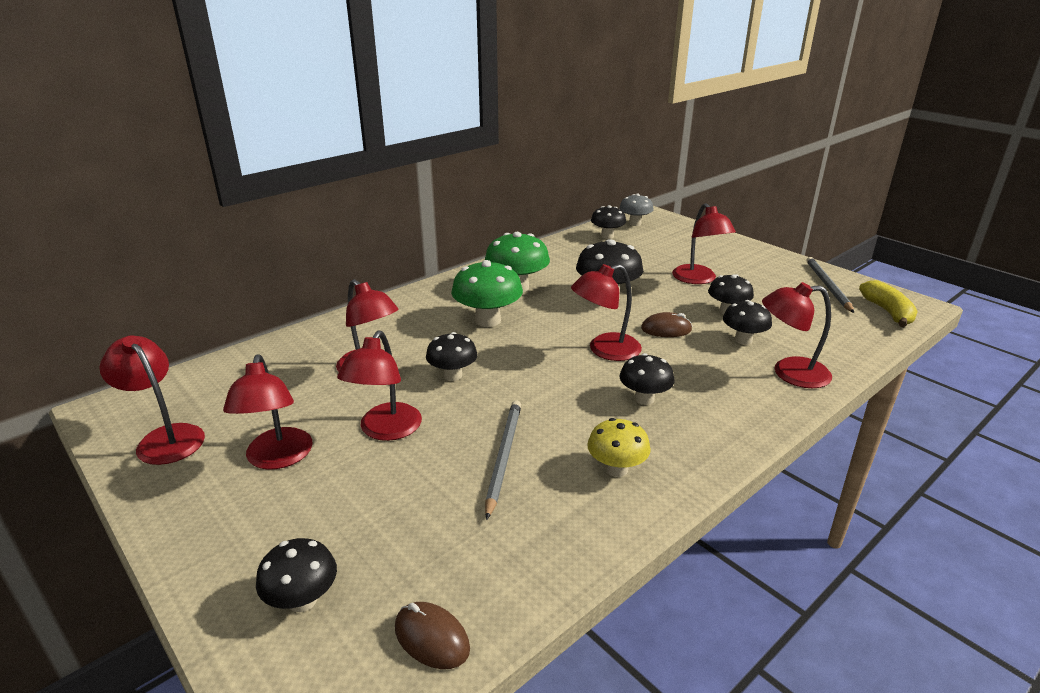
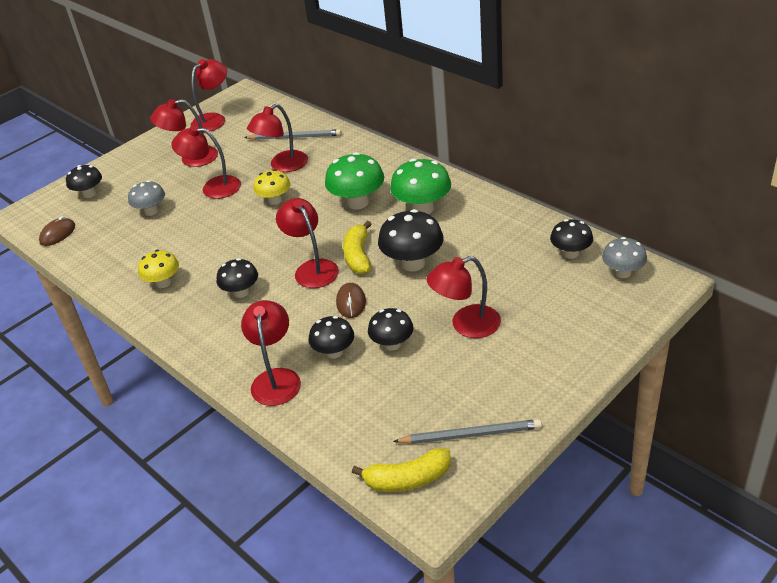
camera: 90 degrees right, 10 degrees up
(417, 497) = (151, 211): none -> grey mushroom
(452, 375) = (275, 200): black mushroom -> yellow mushroom
(503, 456) = (182, 236): grey pencil -> grey pencil (295, 137)
(588, 323) = (358, 256): none -> yellow banana

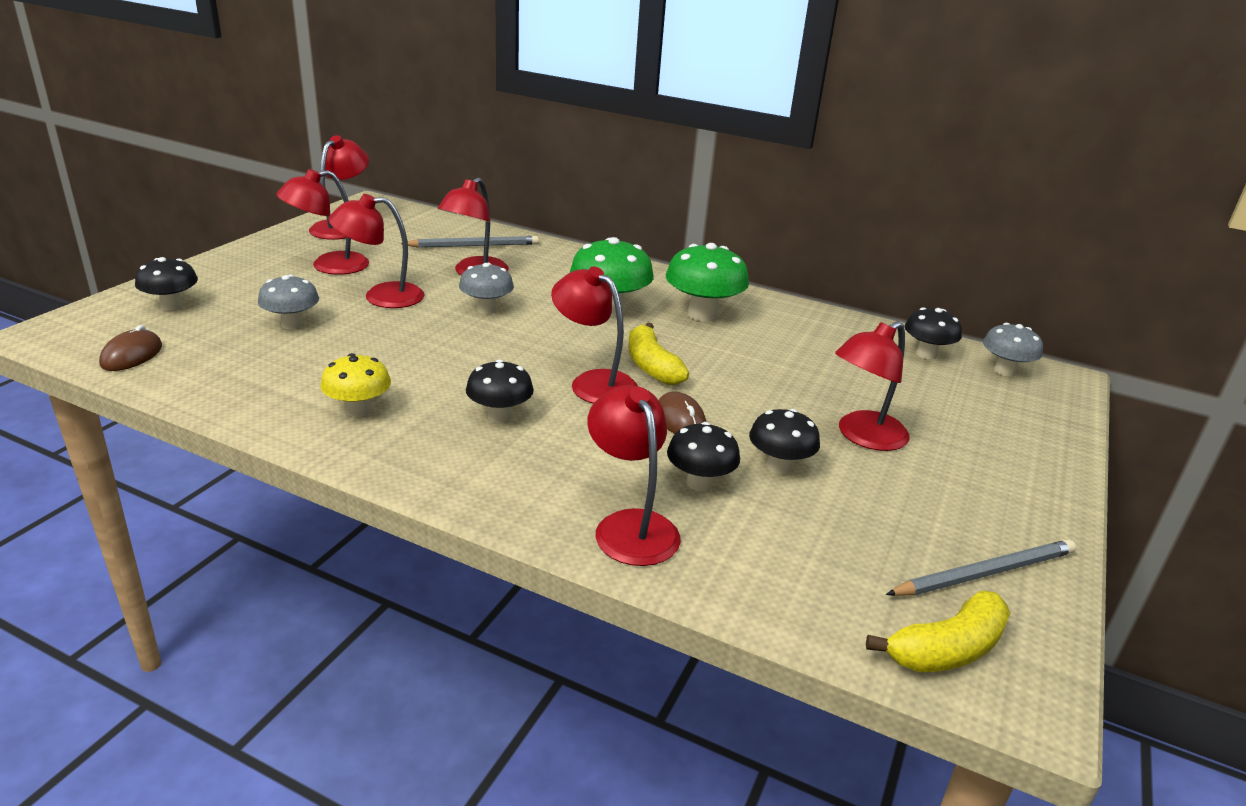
camera: 25 degrees left, 10 degrees down
(275, 200) = (486, 309): yellow mushroom -> grey mushroom
(413, 263) = (734, 371): black mushroom -> none

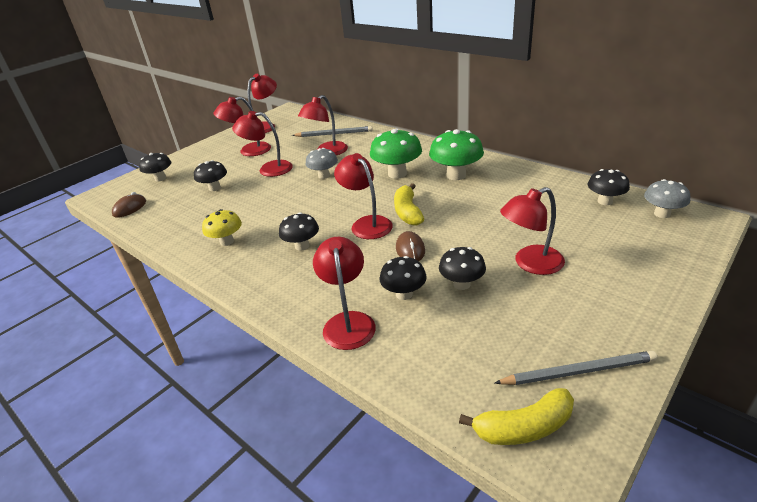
camera: 20 degrees right, 5 degrees up
(292, 324) = (214, 188): grey mushroom -> black mushroom

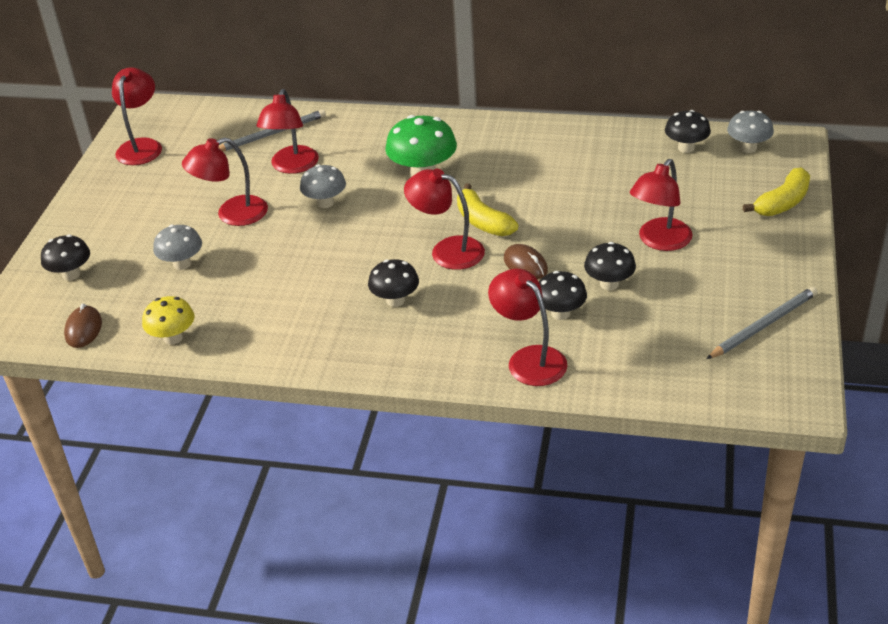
camera: 30 degrees left, 5 degrees up
(214, 188) = (182, 264): black mushroom -> grey mushroom
(227, 241) = (291, 326): yellow mushroom -> yellow mushroom (173, 338)
(248, 151) = (164, 195): red lamp -> none
(456, 175) = (499, 157): green mushroom -> none
(523, 427) = (750, 383): yellow banana -> yellow banana (782, 203)

